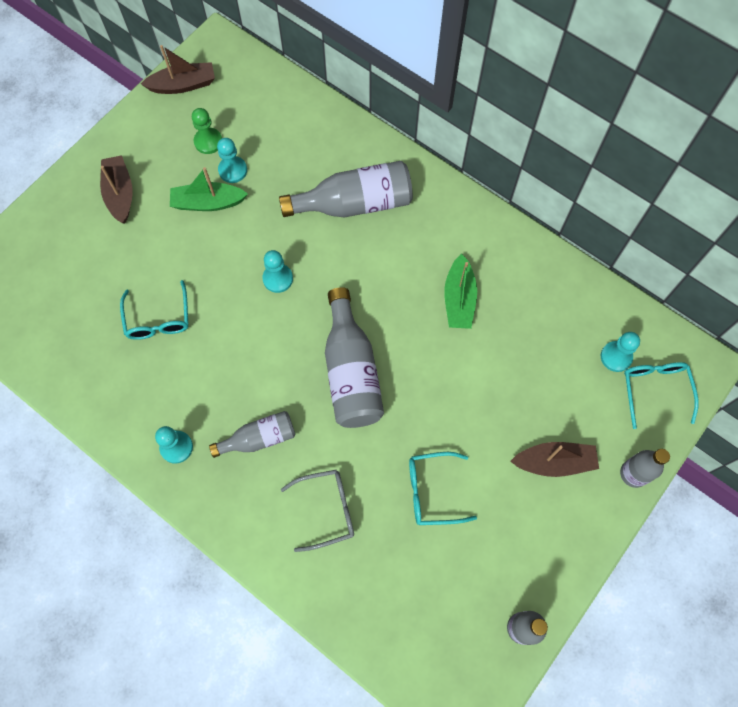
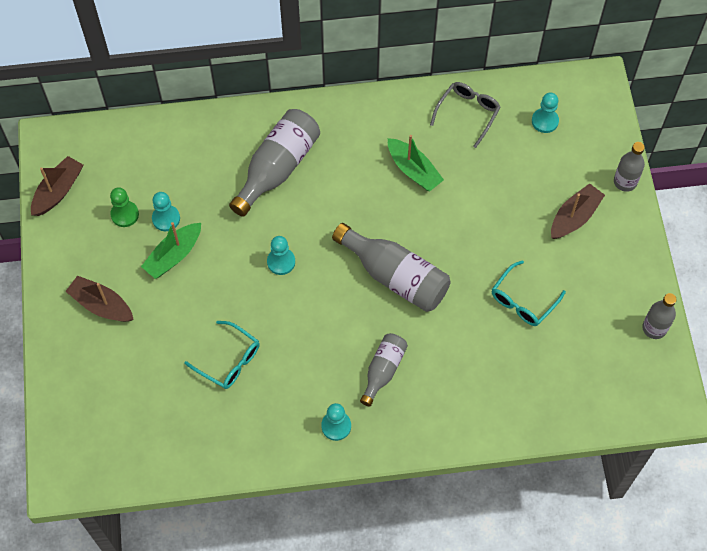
camera: 45 degrees left, 5 degrees down
(327, 510) = (473, 371): grey glasses -> grey glasses (468, 113)
(655, 389) = (587, 121): turquoise glasses -> none

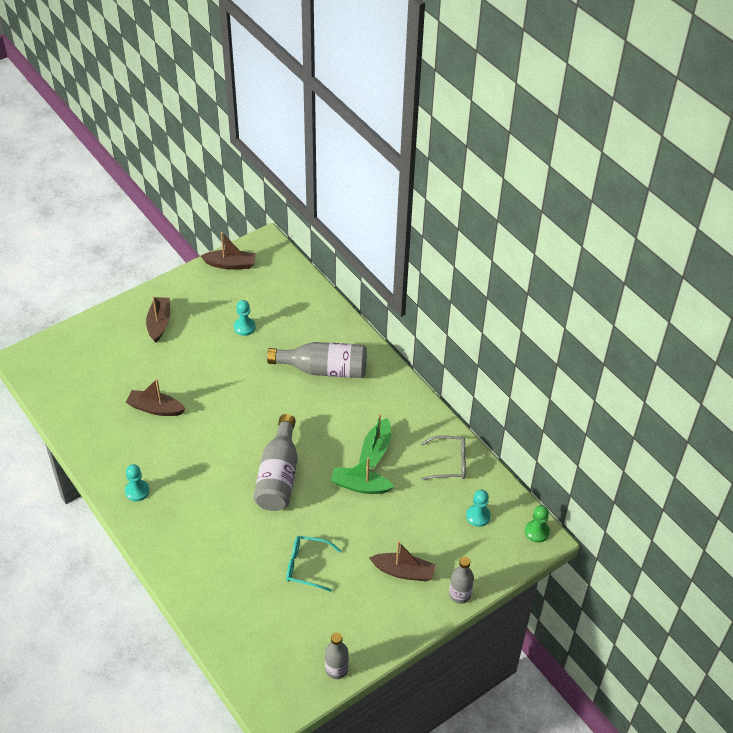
camera: 60 degrees right, 15 degrees down
(125, 214) = (234, 305): green pawn -> green pawn (537, 532)
(174, 255) = (218, 344): green boat -> green boat (360, 486)
(229, 361) = (155, 408): turquoise glasses -> brown boat
(281, 262) = (249, 404): turquoise pawn -> none
(383, 370) = (197, 501): grey bottle -> none

